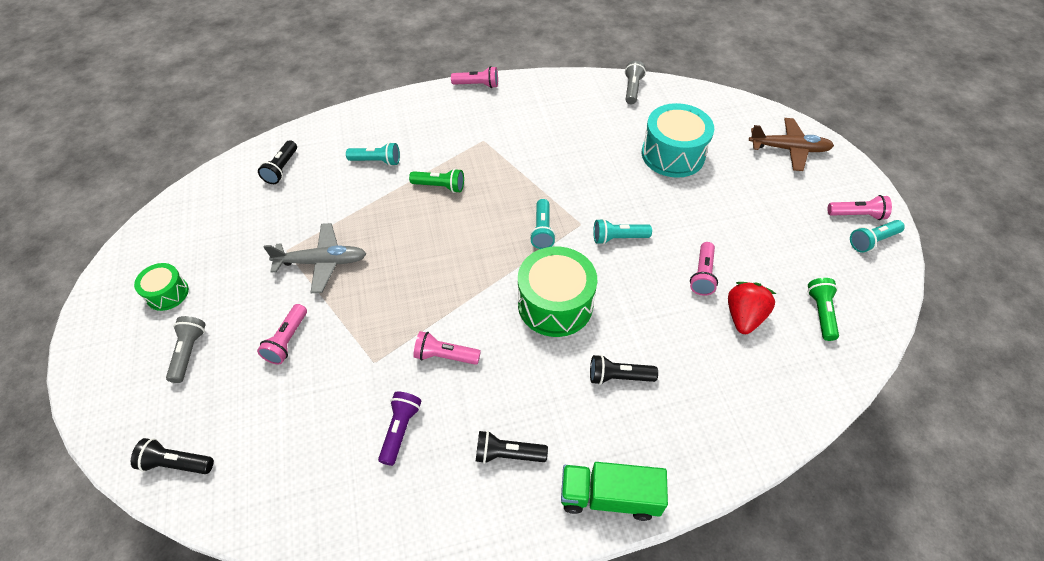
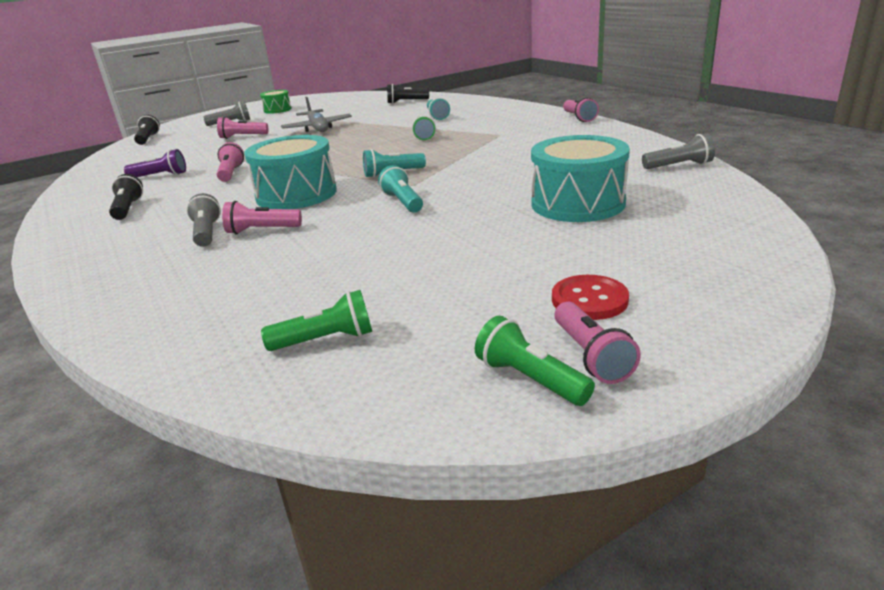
camera: 75 degrees right, 25 degrees down
(555, 304) = (296, 194): green drum -> turquoise drum
(609, 497) = (68, 251): green truck -> none
(618, 377) = (207, 233): black flashlight -> grey flashlight
(702, 275) = (366, 250): pink flashlight -> pink flashlight (262, 230)
(743, 317) = (303, 283): red strawberry -> none
(789, 149) = (700, 274): brown plane -> none
(804, 196) = (589, 300): none -> red button
(872, 241) = (530, 379): turquoise flashlight -> green flashlight

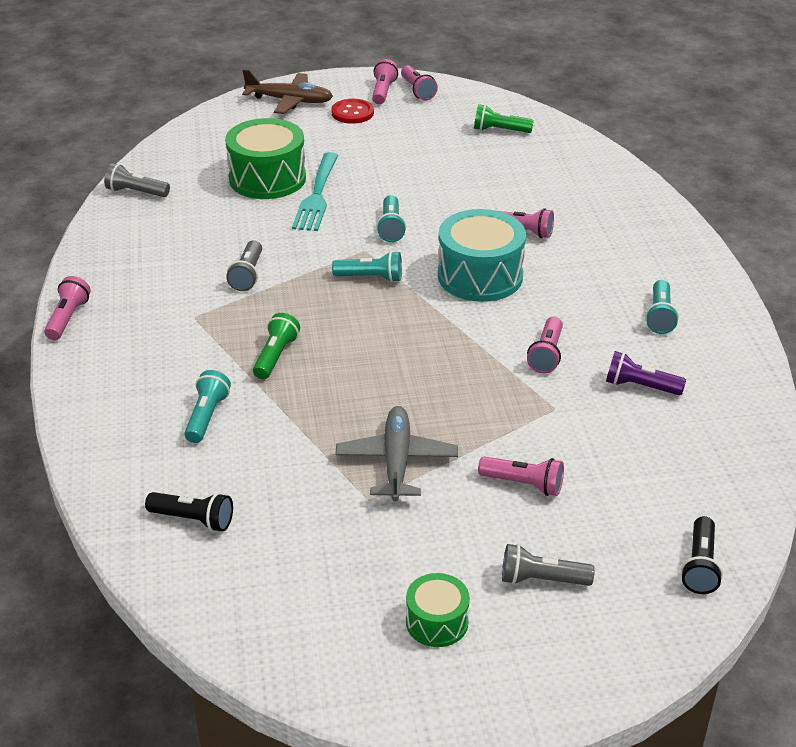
camera: 160 degrees left, 10 degrees up
(128, 209) = (660, 316): black flashlight -> turquoise flashlight
(207, 233) = (570, 245): grey flashlight -> grey flashlight (248, 275)
(506, 205) = (317, 195): none -> turquoise fork
(530, 379) = (417, 90): green flashlight -> pink flashlight
(577, 203) = (267, 178): turquoise drum -> green drum
(712, 290) = (289, 101): none -> brown plane

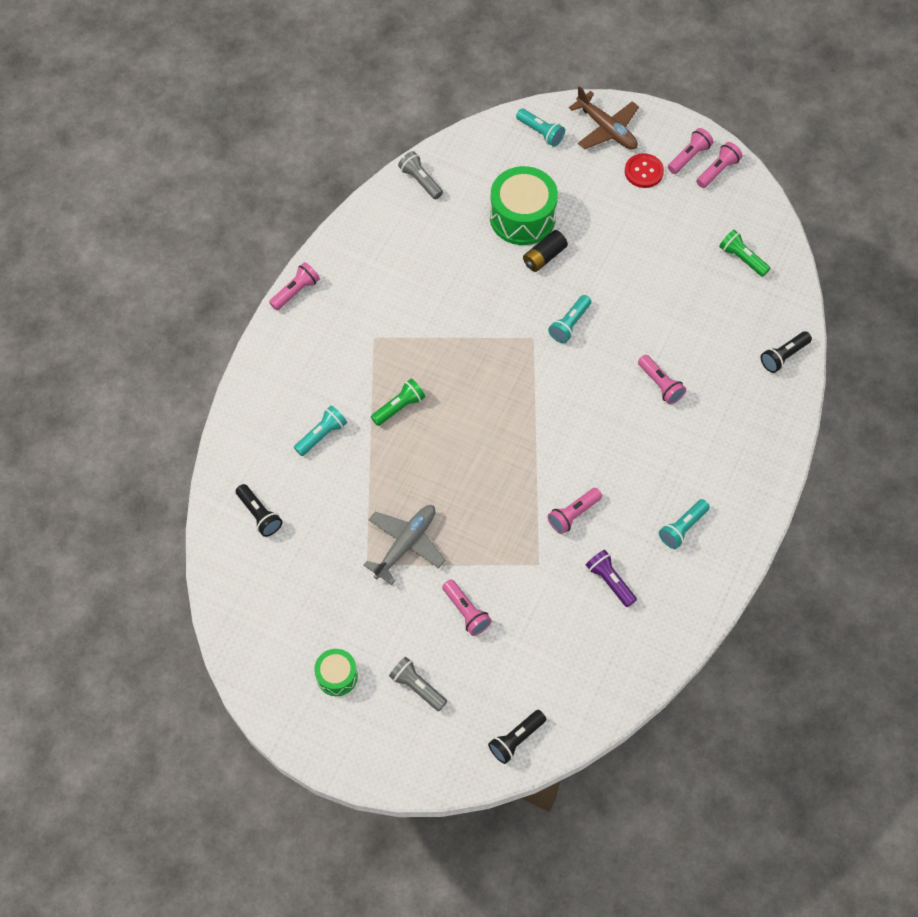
camera: 35 degrees right, 25 degrees up
(248, 275) = (436, 316): grey flashlight -> none
(317, 195) = (544, 257): turquoise fork -> black battery
(370, 278) = (515, 369): turquoise flashlight -> turquoise flashlight (540, 132)
(417, 90) = (717, 171): pink flashlight -> pink flashlight turned 150 degrees counterclockwise
(480, 276) = (591, 412): turquoise drum -> none
(607, 172) = (783, 356): none -> black flashlight

